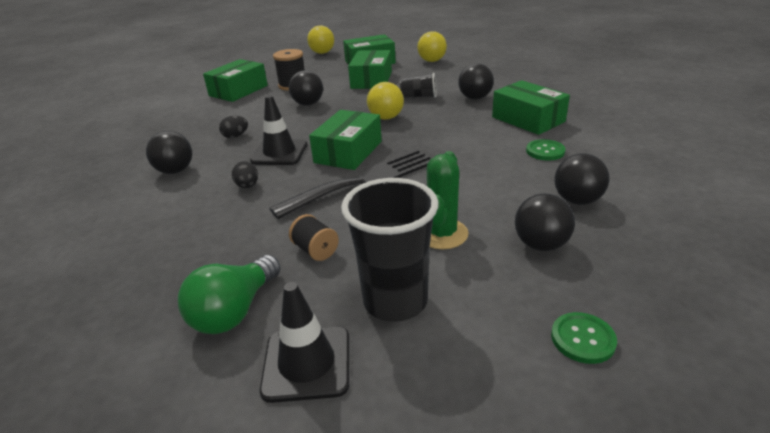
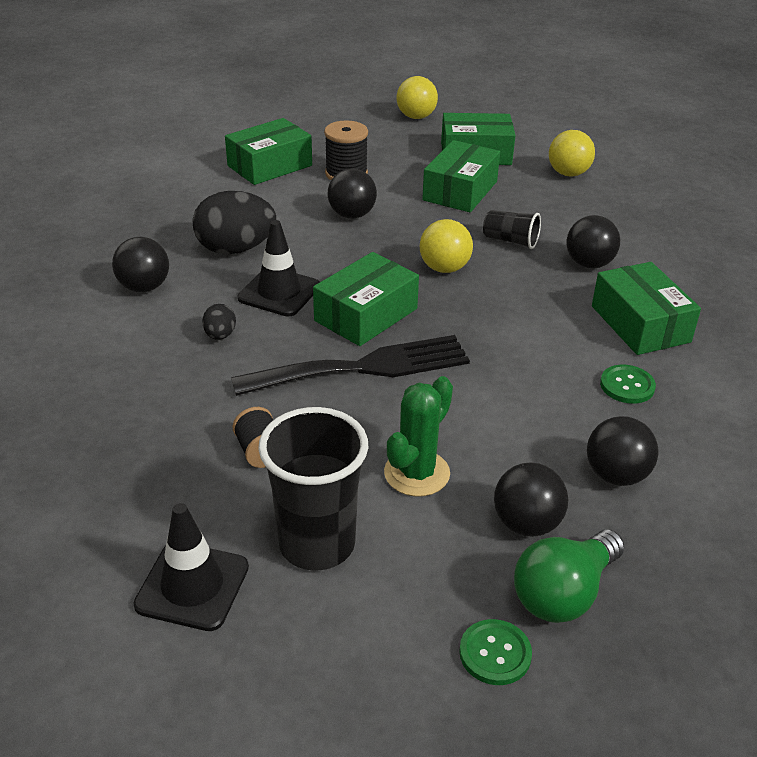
camera: 15 degrees right, 5 degrees up
(235, 136) = (236, 249): black egg -> black egg, size x2.11
(235, 311) = (144, 503): green light bulb -> green light bulb (564, 593)

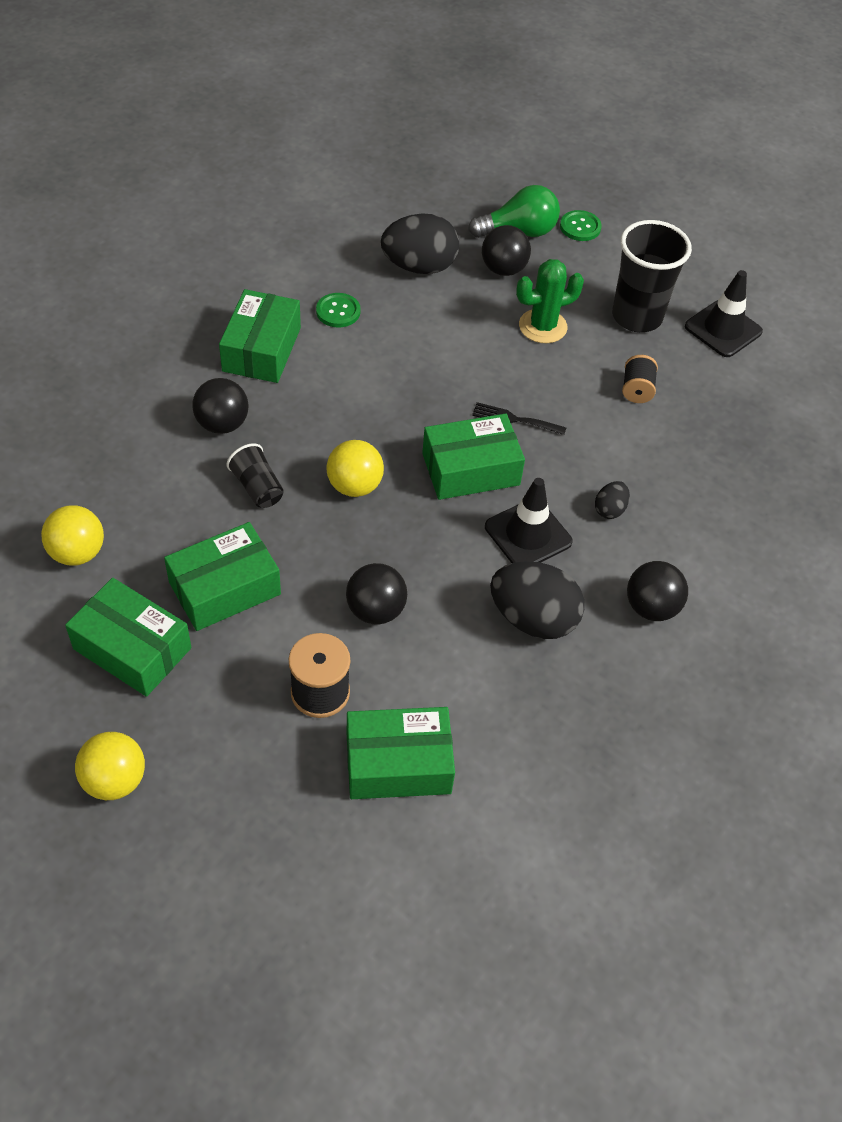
camera: 150 degrees left, 15 degrees up
(364, 367) = (514, 419): black fork -> black fork, size x0.45
(616, 475) = (419, 266): black ball -> black egg

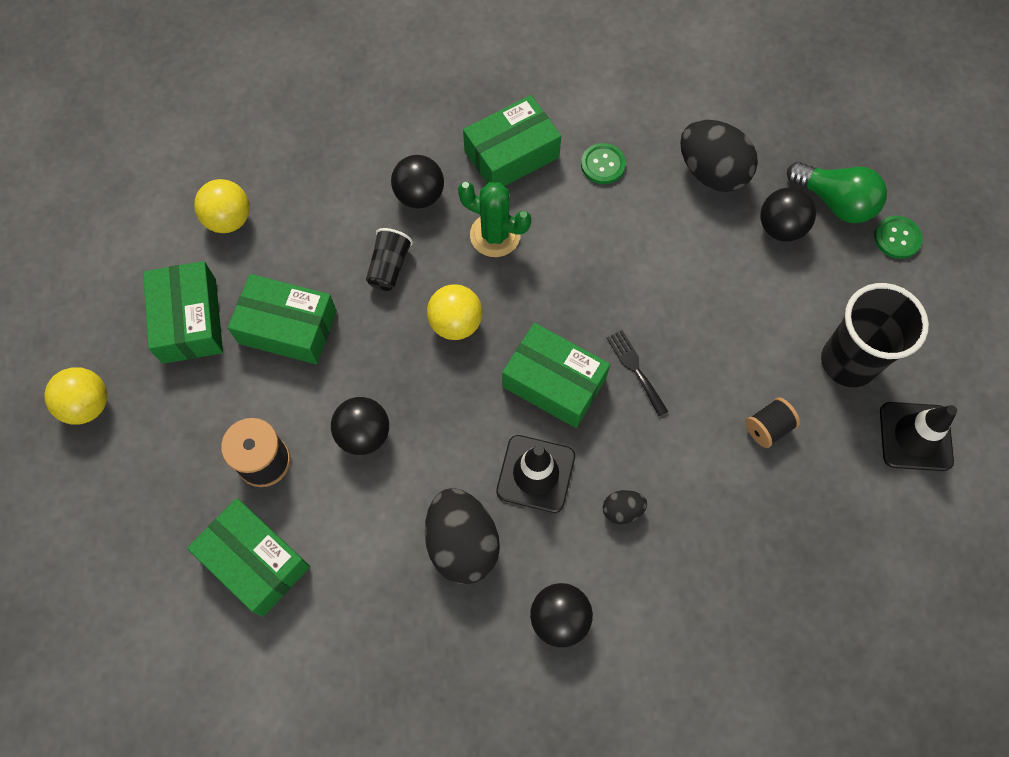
camera: 50 degrees right, 15 degrees up
(542, 326) = (754, 306): green cactus -> green cactus (495, 235)

